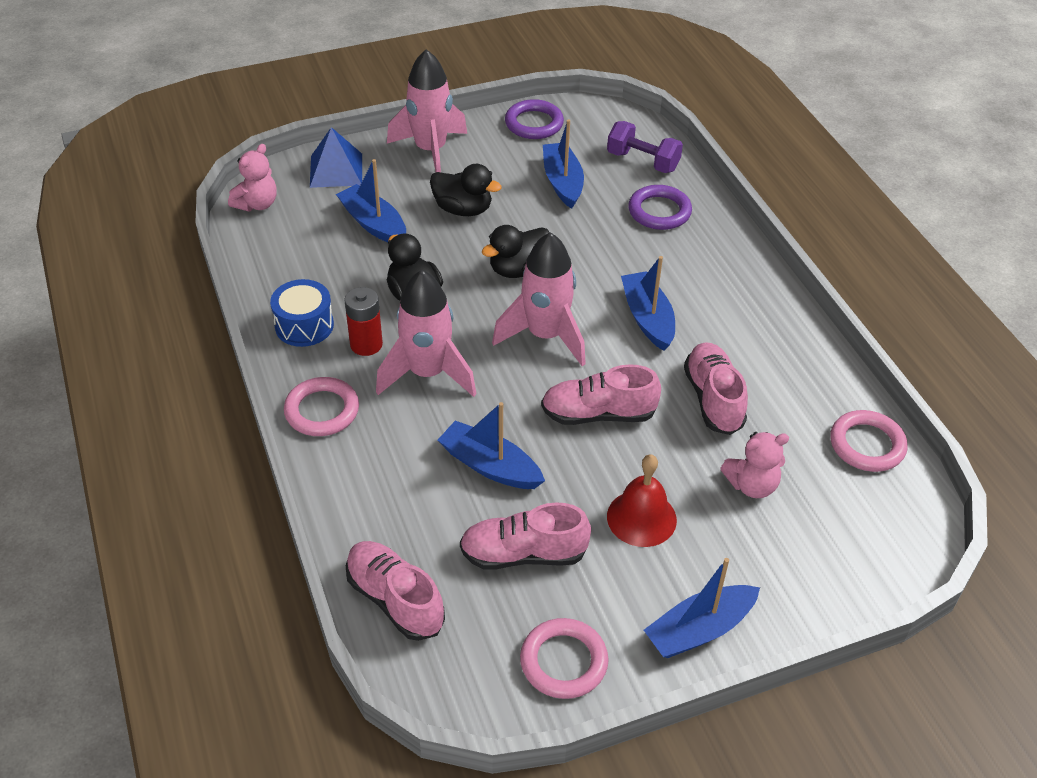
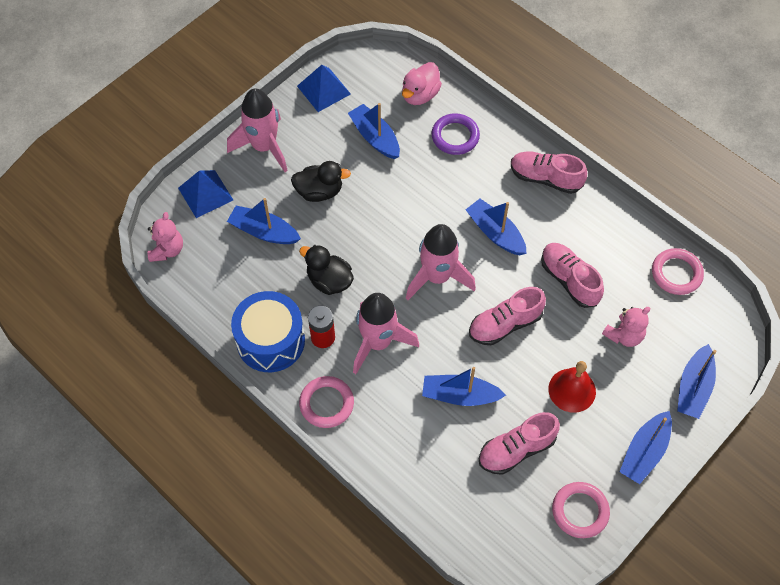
camera: 25 degrees left, 15 degrees up
(304, 325) = (270, 341): blue drum -> blue drum, size x1.55
(395, 600) = (458, 519): pink shoe -> pink shoe (545, 178)
(518, 269) = (388, 228): black duck -> none
(534, 123) = (324, 90): purple ring -> blue pyramid
(642, 161) = (420, 95): purple dumbbell -> pink duck
(817, 583) = (693, 387): none -> blue boat

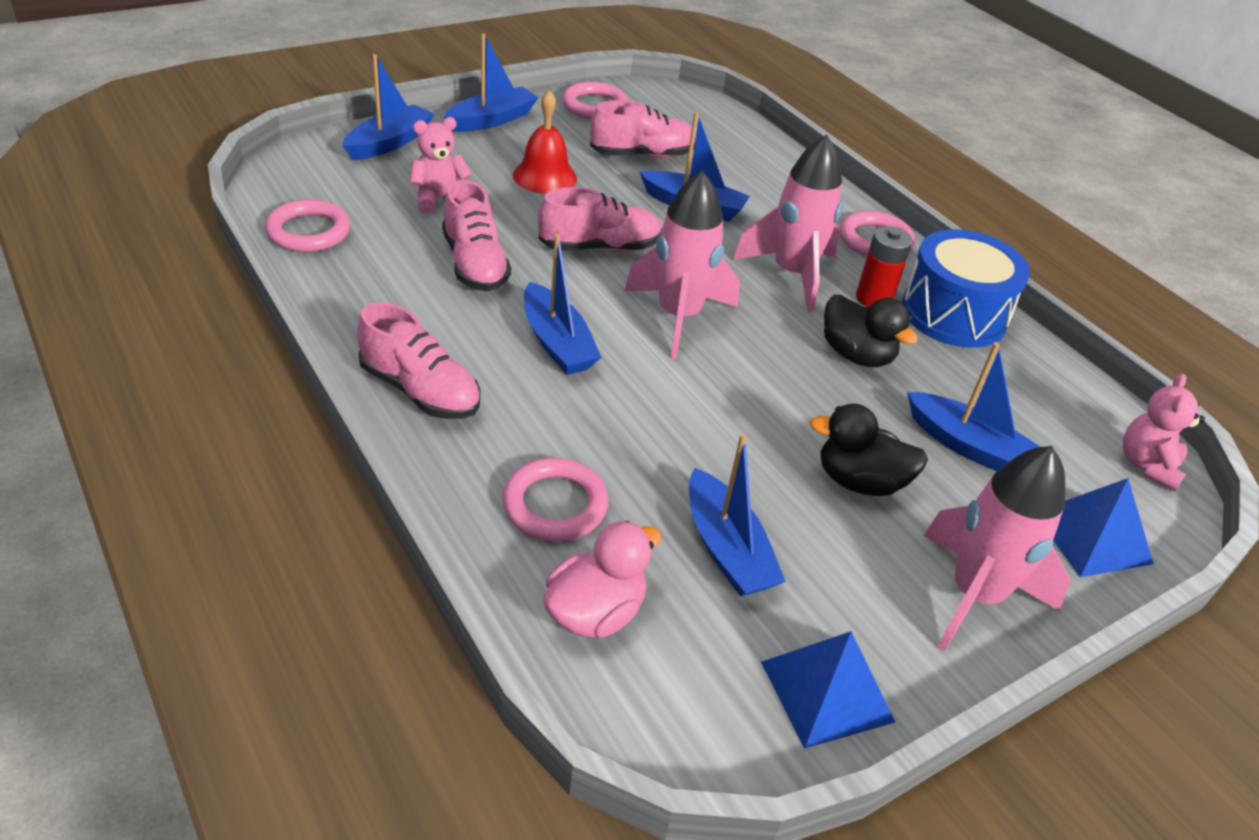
camera: 170 degrees left, 20 degrees down
(455, 136) = (555, 505): purple ring -> pink ring

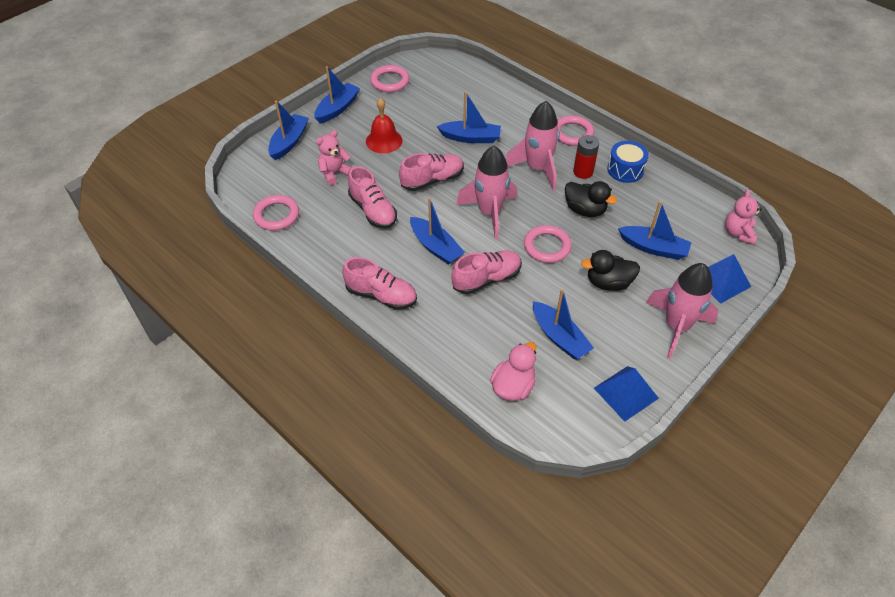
camera: 10 degrees left, 10 degrees up
(555, 505) = (472, 338): pink ring -> pink ring (547, 246)
(642, 155) = (430, 109): pink shoe -> pink shoe (486, 279)
(953, 314) = (625, 170): blue drum -> blue drum, size x0.65

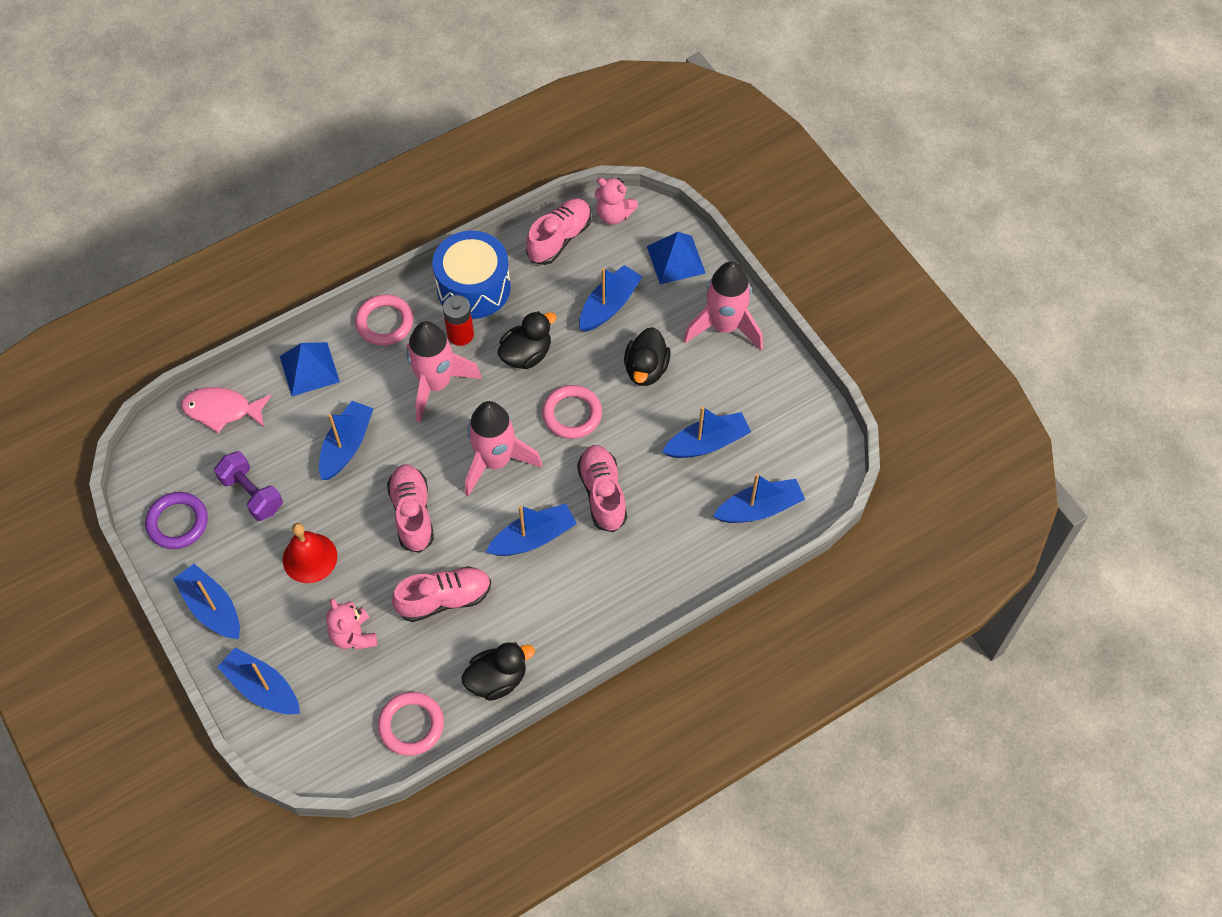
camera: 75 degrees left, 10 degrees up
(319, 252) = (497, 679): none -> black duck
(381, 295) = (593, 617): pink shoe -> pink shoe (559, 239)
(390, 81) = (177, 522): pink ring -> purple ring
(420, 106) = (252, 494): none -> purple dumbbell
(473, 80) = (222, 410): none -> pink fish
(513, 386) = (759, 508): pink duck -> blue boat
(625, 170) = (473, 287): blue drum -> blue drum, size x1.55
(625, 393) = (794, 404): blue pyramid -> blue pyramid (309, 369)

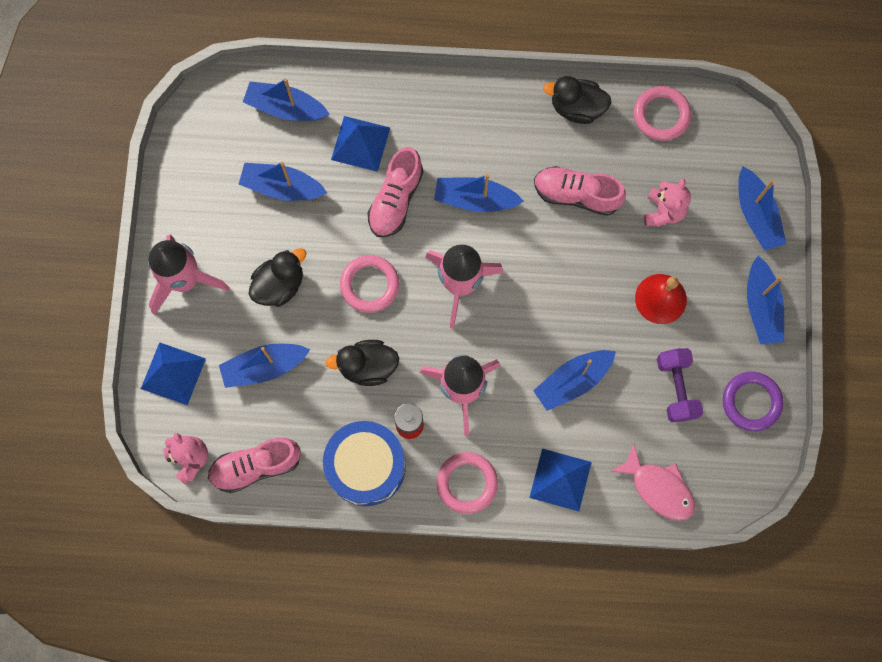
camera: 145 degrees left, 15 degrees up
(412, 513) = (556, 283): pink shoe -> none
(670, 520) = (360, 143): none -> blue pyramid

